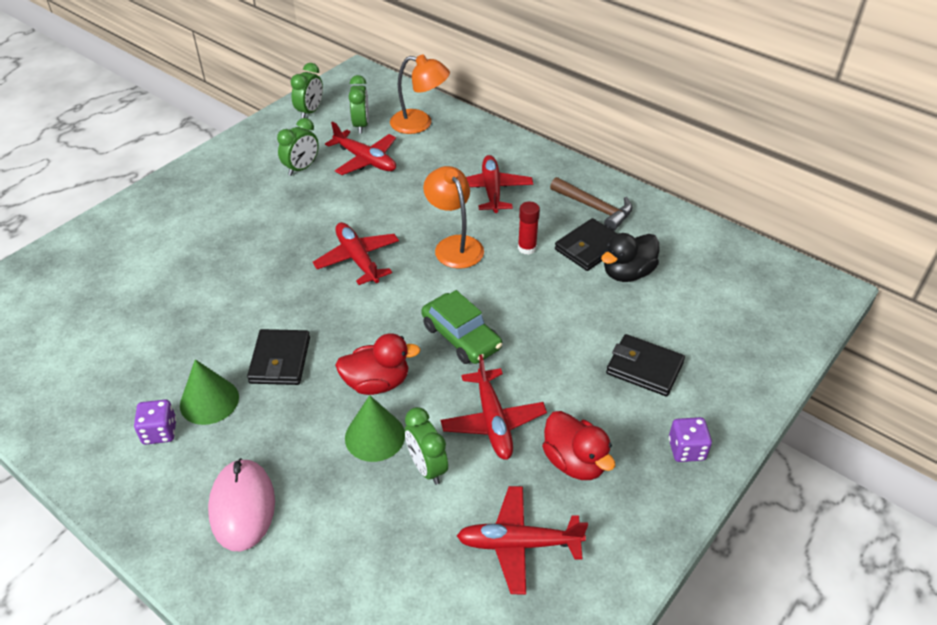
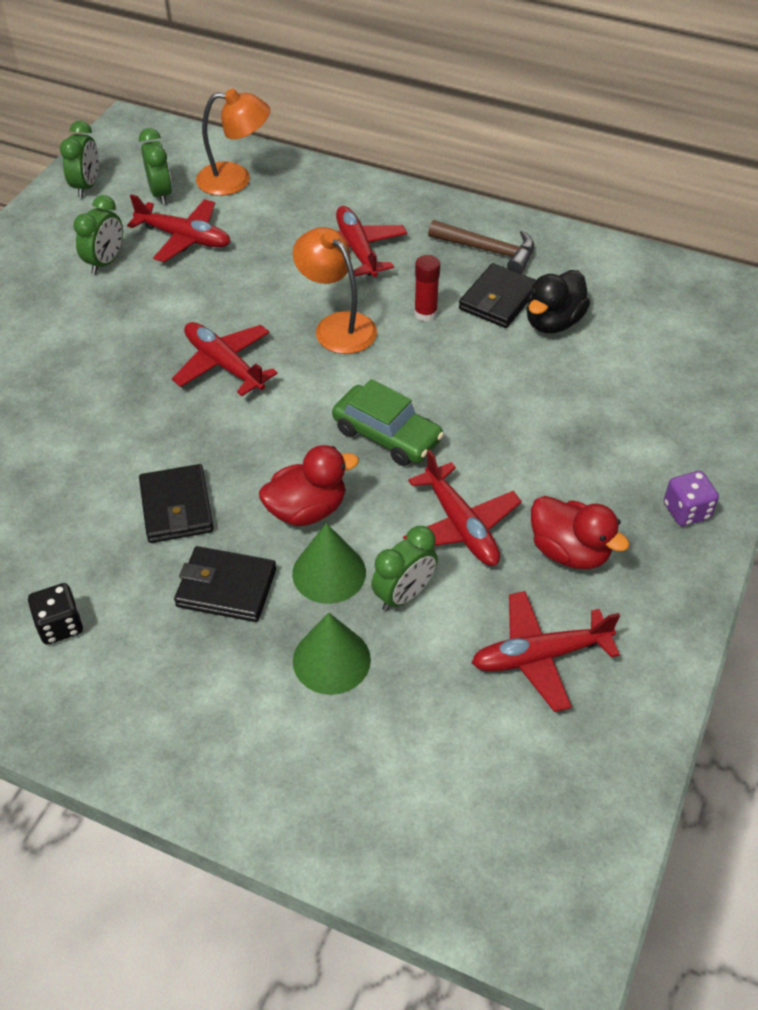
camera: 15 degrees left, 5 degrees up
(160, 432) = (60, 625): purple dice -> black dice
(209, 401) = (107, 575): green cone -> green cone (331, 660)
(242, 506) = (202, 689): pink mouse -> none
(427, 467) = (404, 595): green clock -> green clock turned 90 degrees counterclockwise
(644, 368) = (610, 429): black wallet -> black wallet (226, 587)

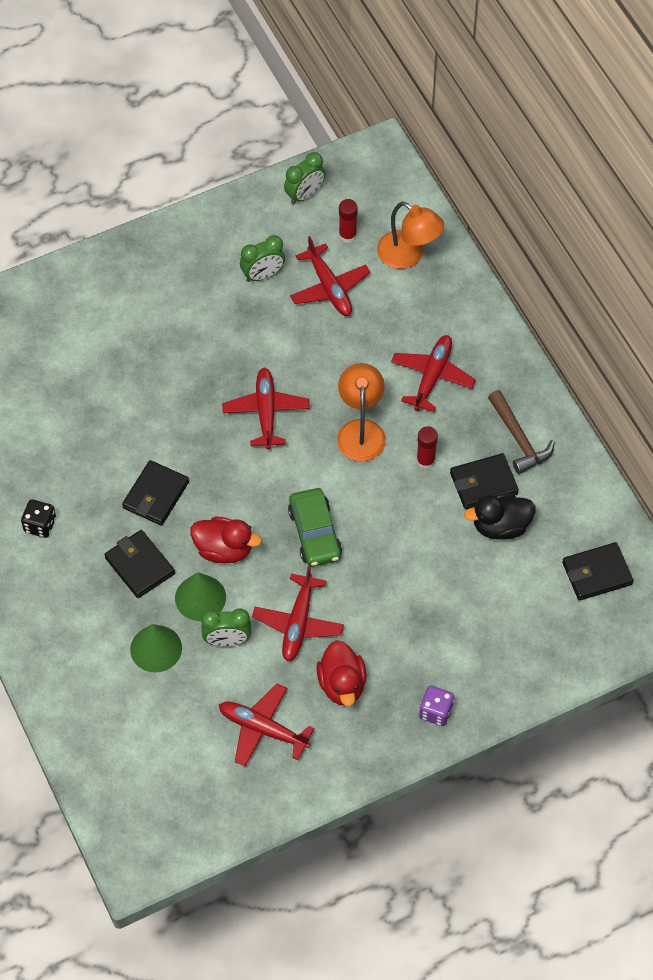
camera: 40 degrees right, 10 degrees up
(161, 194) = (347, 235): green clock -> red glue stick
(677, 306) = (596, 573): none -> black wallet

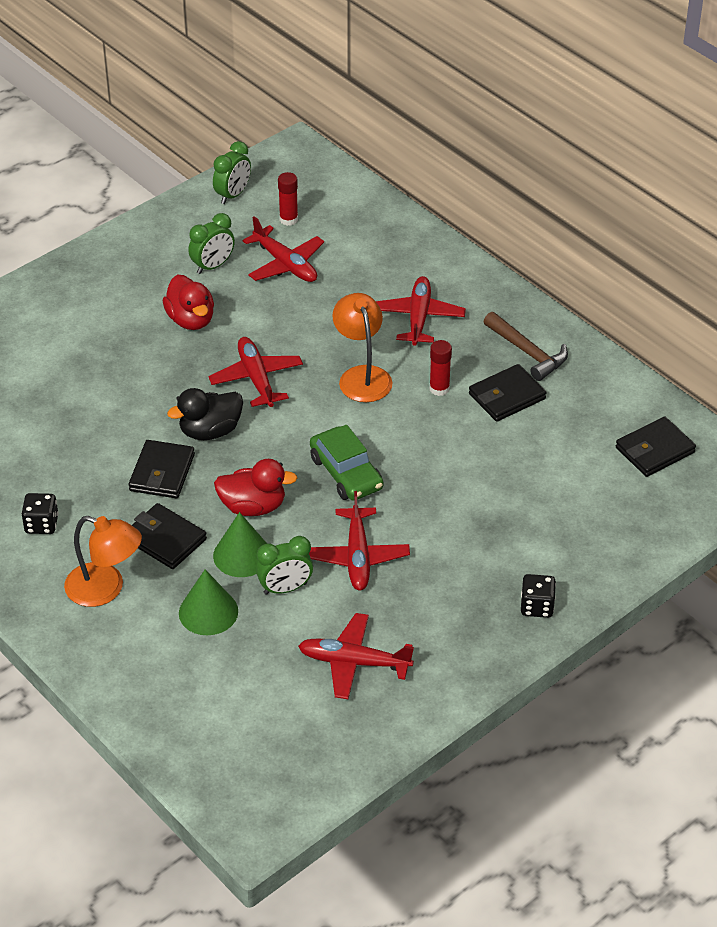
camera: 15 degrees left, 15 degrees down
(342, 684) = (425, 603): red duck -> red duck (191, 320)
(408, 255) = (356, 225): orange lamp -> orange lamp (105, 589)
(436, 711) = (537, 606): purple dice -> black dice
(500, 526) = (539, 429): black duck -> black duck (210, 431)

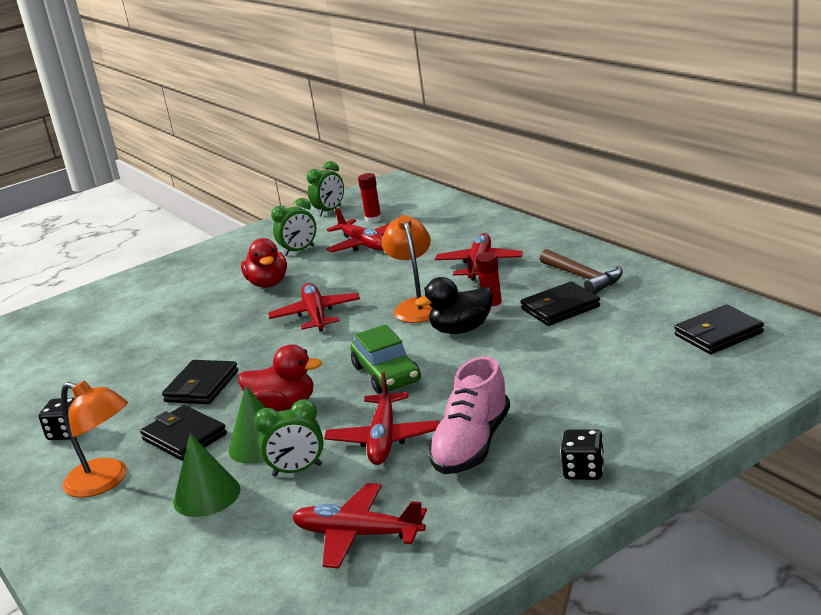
camera: 10 degrees right, 20 degrees down
(210, 431) = (260, 354): black duck -> black duck (461, 329)
(439, 570) = (472, 445): none -> pink shoe

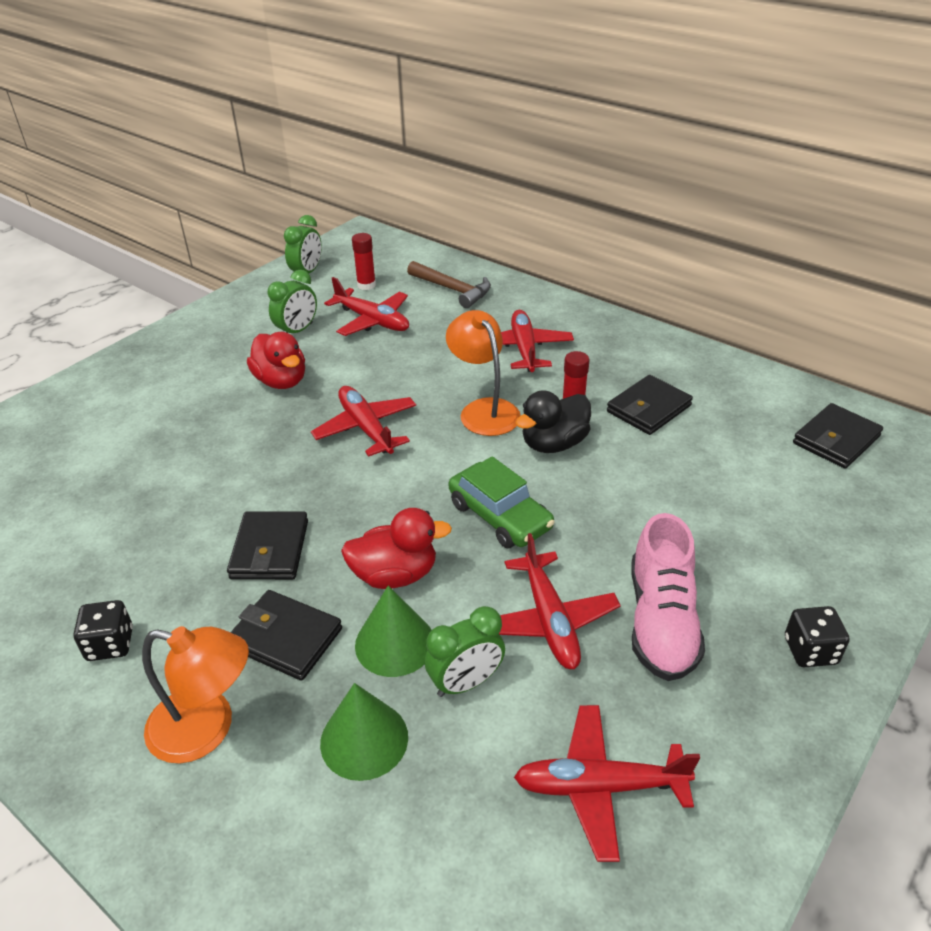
camera: 20 degrees left, 15 degrees up
(583, 278) = (650, 365): brown hammer -> brown hammer (452, 290)

